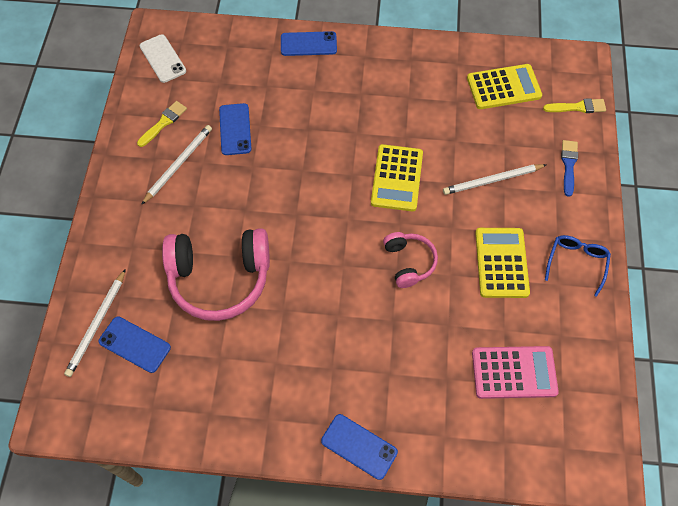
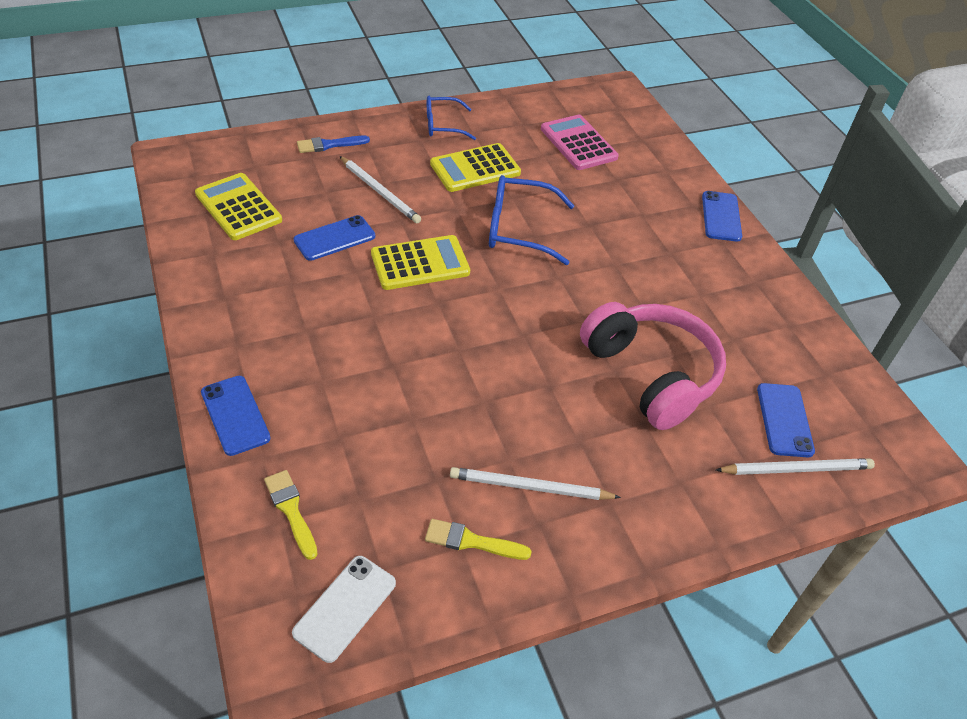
camera: 120 degrees left, 15 degrees down
(235, 129) = (435, 444): blue phone -> blue phone (334, 238)
(408, 262) = (519, 229): pink headphones -> blue glasses
(577, 107) = (244, 149): yellow brush -> yellow brush (291, 510)

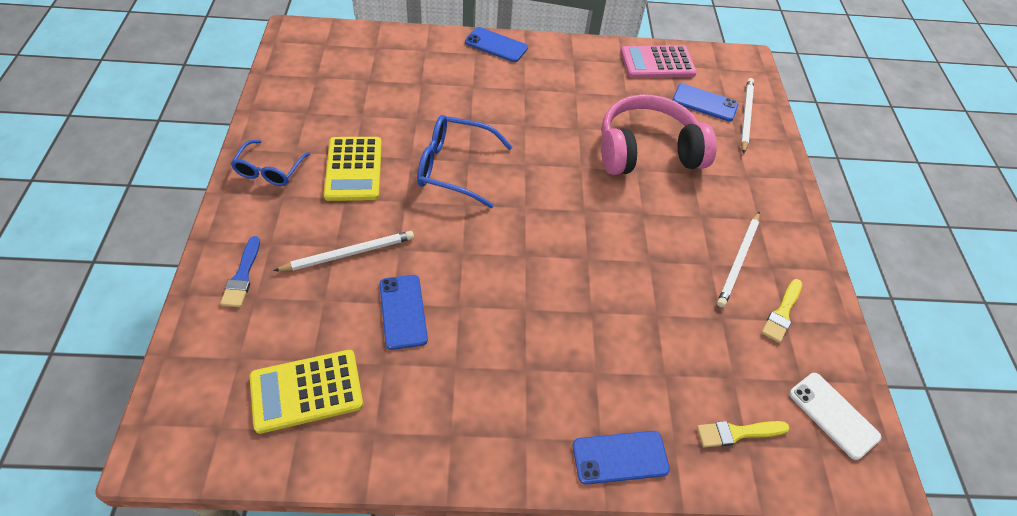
camera: 70 degrees left, 5 degrees up
(420, 263) = (470, 253): yellow calculator -> none
(519, 229) = (455, 167): blue glasses -> blue glasses turned 75 degrees clockwise
(578, 143) = (358, 87): pink calculator -> pink calculator (657, 63)

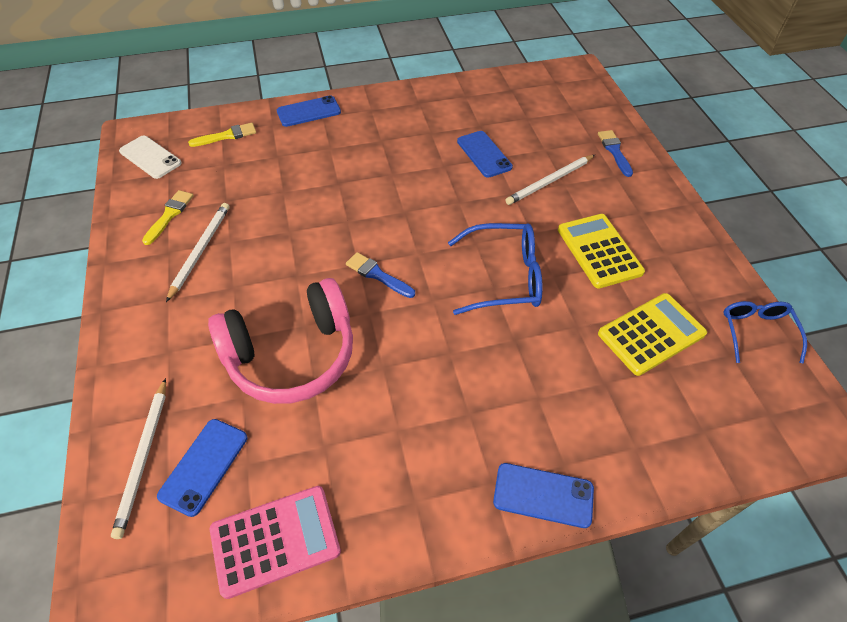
camera: 170 degrees right, 0 degrees up
(270, 170) = (671, 231): blue glasses -> blue glasses (756, 332)
(306, 391) = (519, 105): yellow calculator -> yellow calculator (651, 334)
(568, 196) = (377, 275): none -> blue brush
(705, 103) = (204, 466): blue phone -> blue phone turned 75 degrees counterclockwise

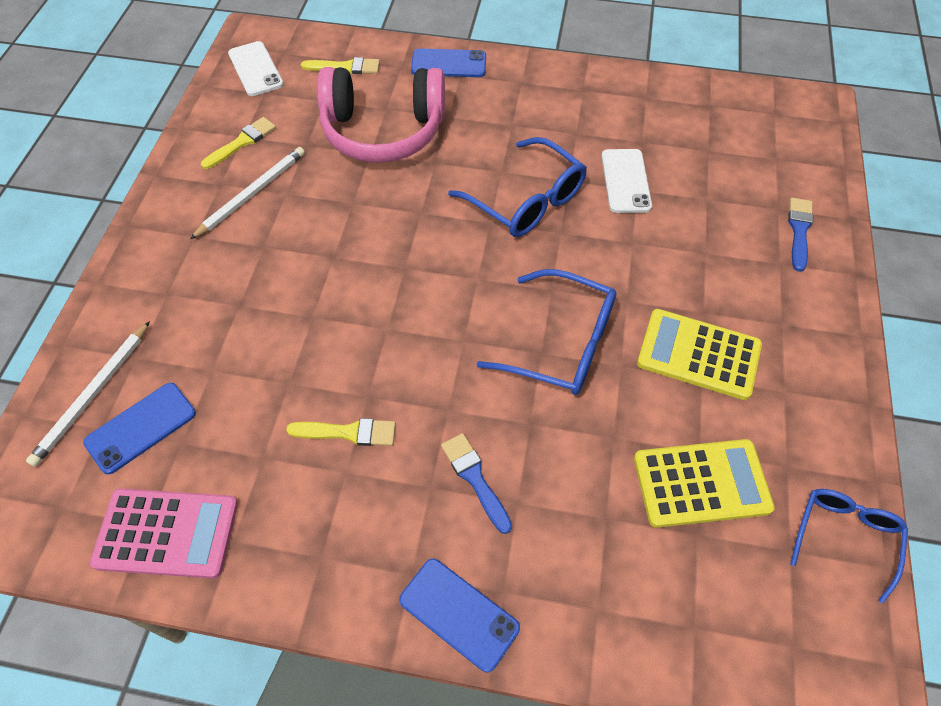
camera: 25 degrees right, 5 degrees up
(292, 354) = (283, 344): pink headphones -> pink headphones (383, 131)
(377, 275) = (419, 288): blue brush -> blue brush (475, 478)
(383, 399) = (348, 432): none -> yellow brush
(421, 188) = (526, 200): none -> blue glasses
(484, 154) = (625, 181): blue phone -> white phone
(549, 181) = (688, 243): white pencil -> none
(599, 251) = (698, 354): yellow calculator -> yellow calculator turned 75 degrees counterclockwise

